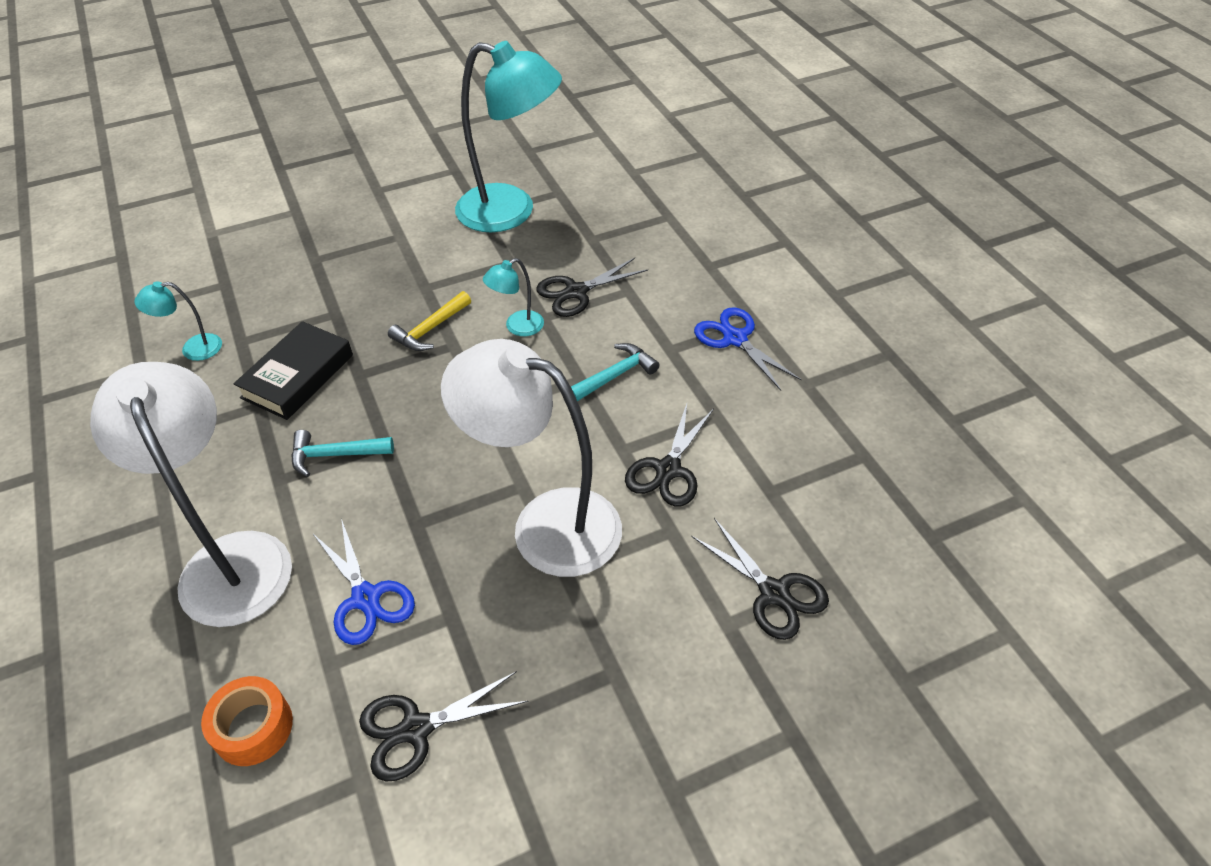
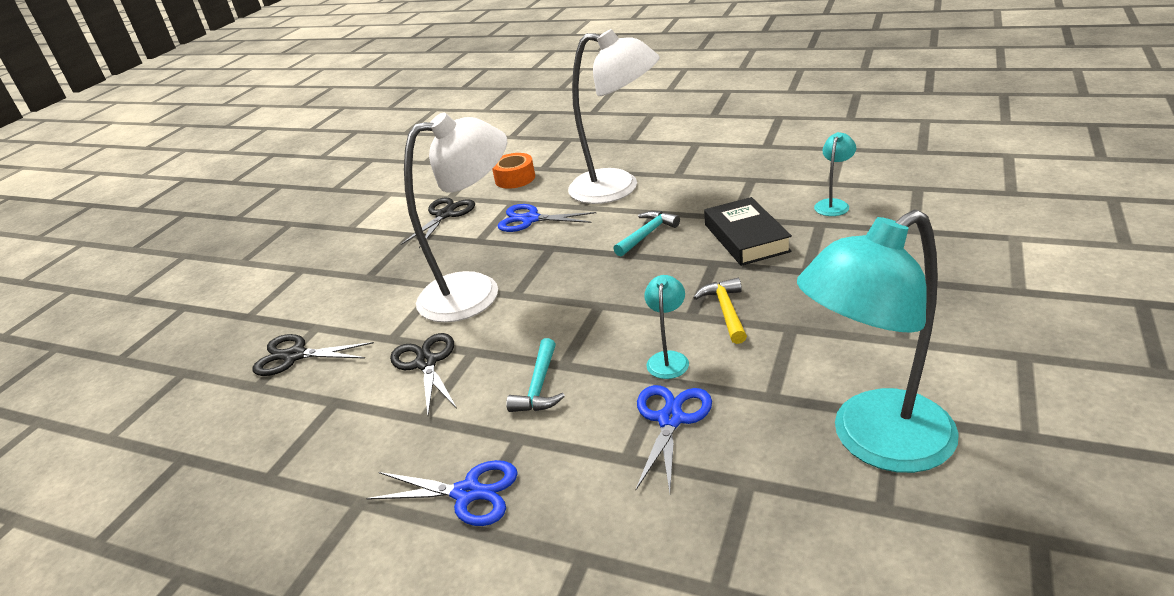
camera: 140 degrees right, 15 degrees down
(576, 292) = (670, 419): black scissors -> blue scissors

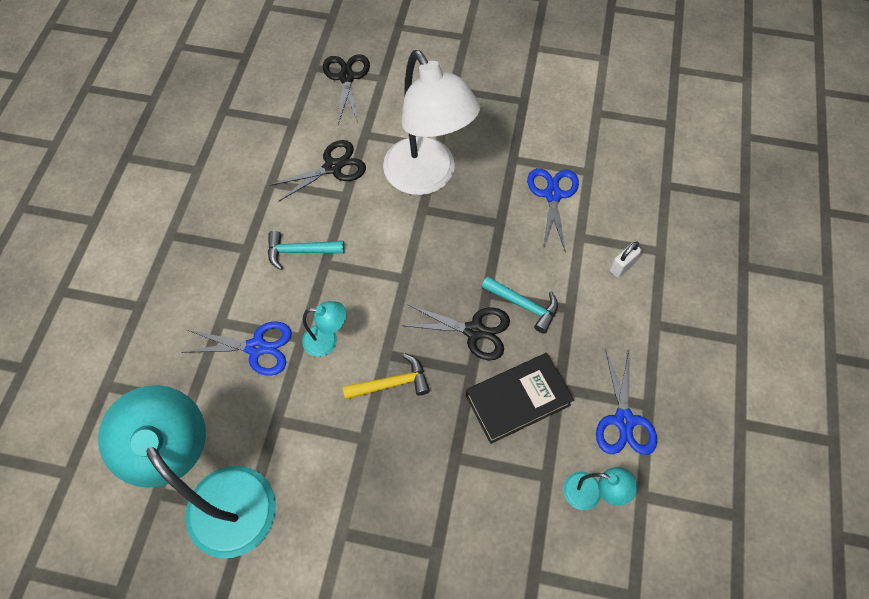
camera: 75 degrees right, 30 degrees up
(445, 215) = (561, 118): black scissors -> black scissors (475, 331)
(468, 493) = (198, 229): blue scissors -> blue scissors (624, 421)
(515, 178) = (640, 163): orange tape -> none
(618, 188) = (621, 266): white lamp -> white padlock

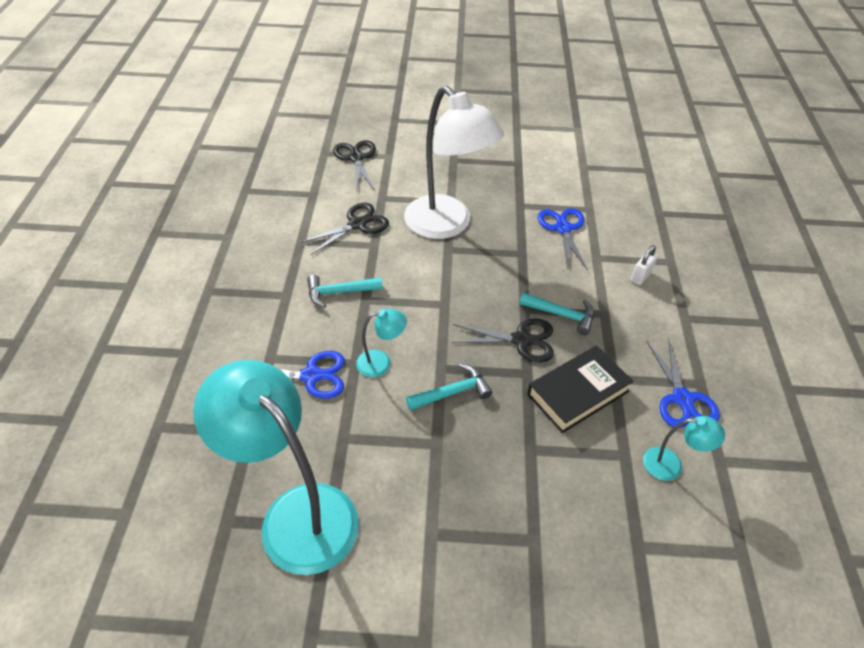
camera: 10 degrees left, 15 degrees down
(391, 383) = (452, 392): yellow hammer -> turquoise hammer

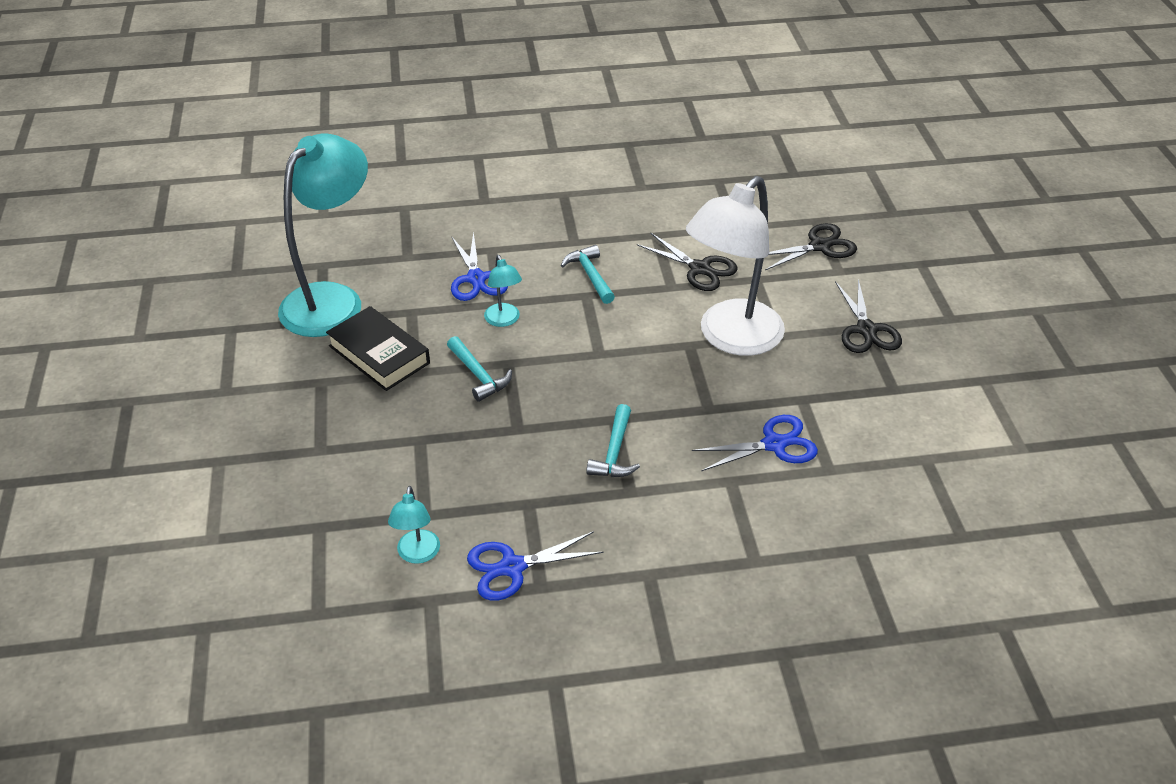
camera: 80 degrees right, 5 degrees down
(521, 340) = (564, 420): black scissors -> black scissors (866, 330)
(578, 393) = (500, 472): black book -> black book (379, 354)
(640, 276) = (711, 527): white padlock -> none

